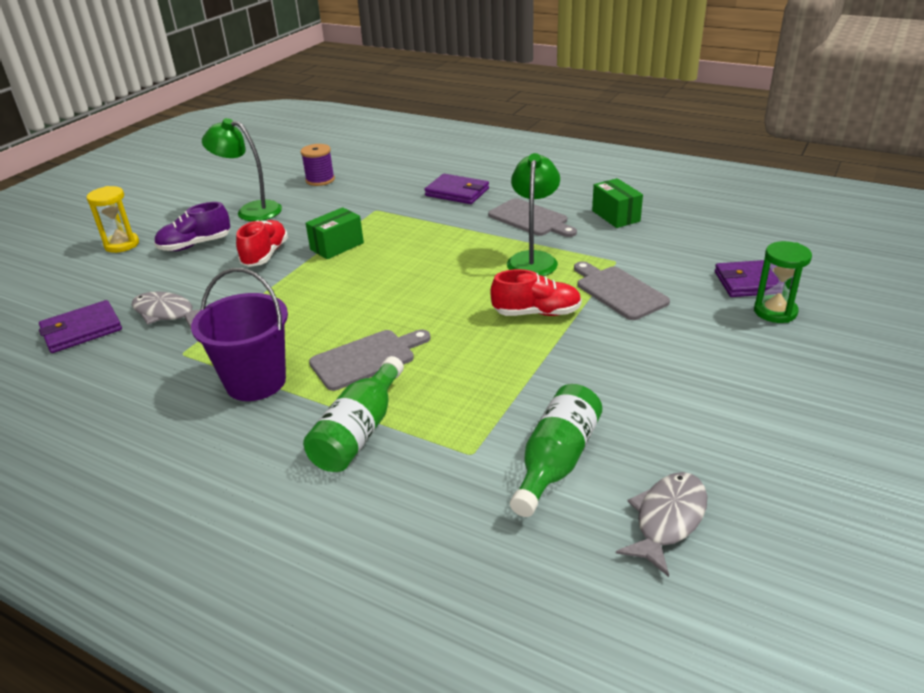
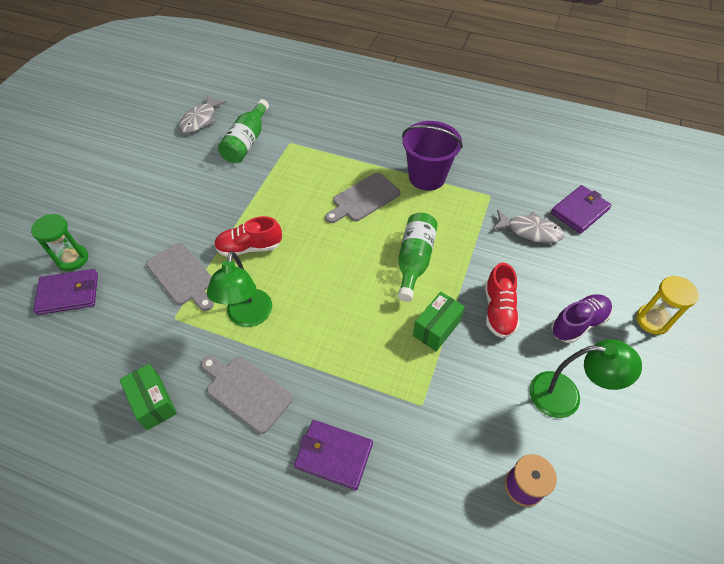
camera: 170 degrees right, 20 degrees up
(359, 431) = (352, 150): green bottle -> green bottle (414, 261)

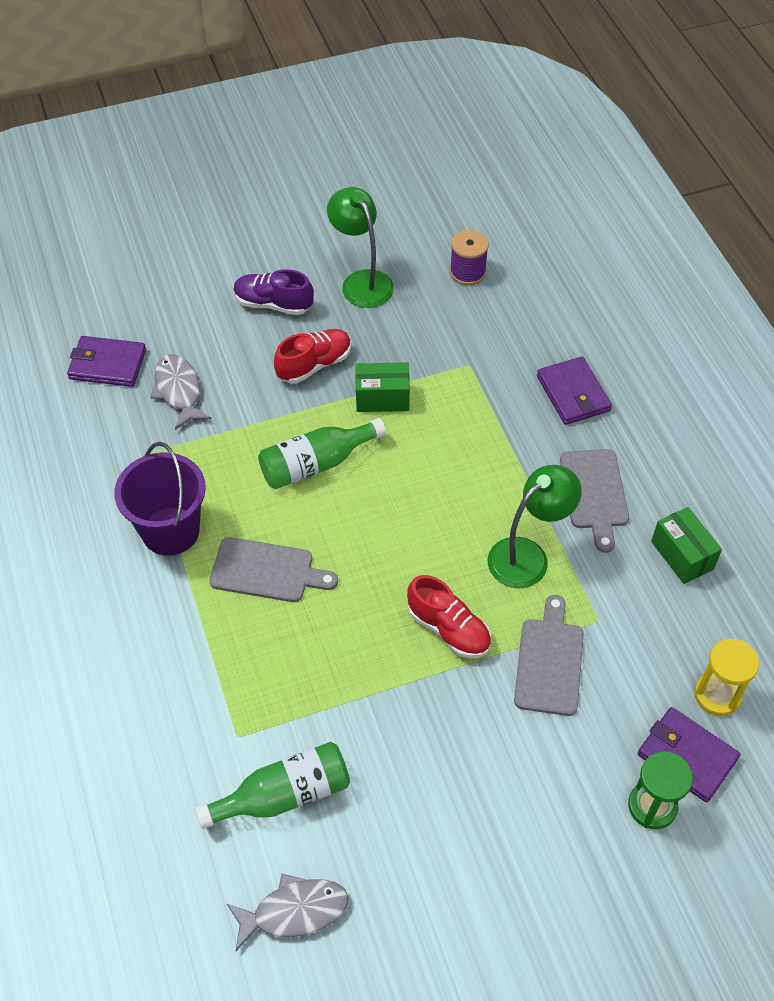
camera: 130 degrees left, 0 degrees up
(153, 402) = (682, 555): green box -> green box turned 45 degrees counterclockwise
(652, 320) = (219, 258): yellow hourglass -> yellow hourglass (717, 695)

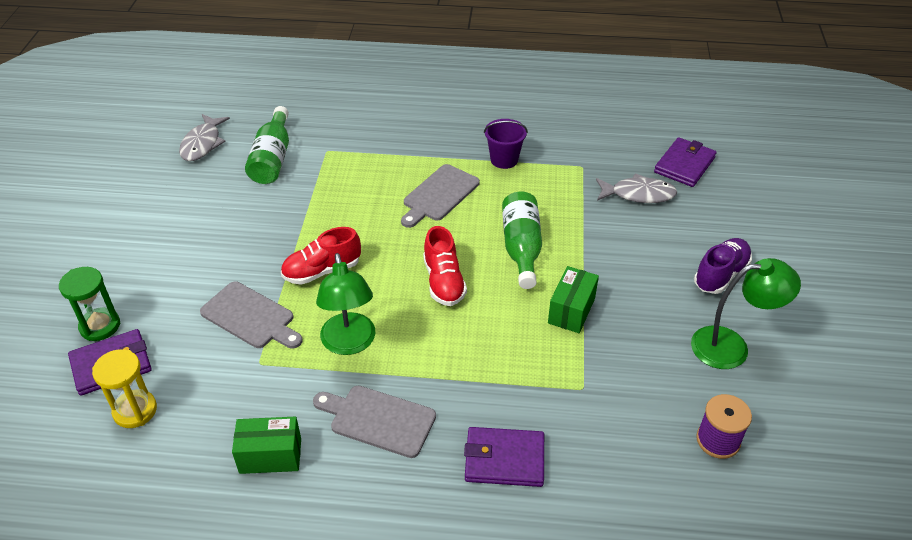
camera: 115 degrees right, 10 degrees down
(170, 531) = (504, 160): purple bucket -> purple bucket, size x0.62
(314, 365) = (632, 279): red shoe -> red shoe (444, 282)

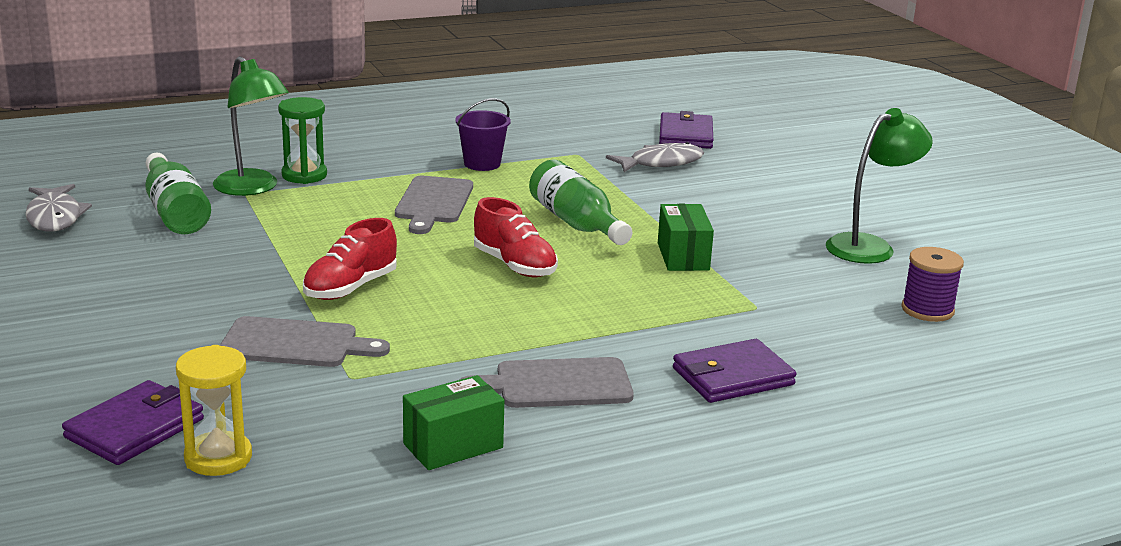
camera: 30 degrees left, 20 degrees down
(100, 326) = (76, 400): green hourglass -> green hourglass (304, 175)
(349, 343) = (453, 336): green lamp -> green lamp (252, 188)
(720, 275) = (805, 201): purple shoe -> none

